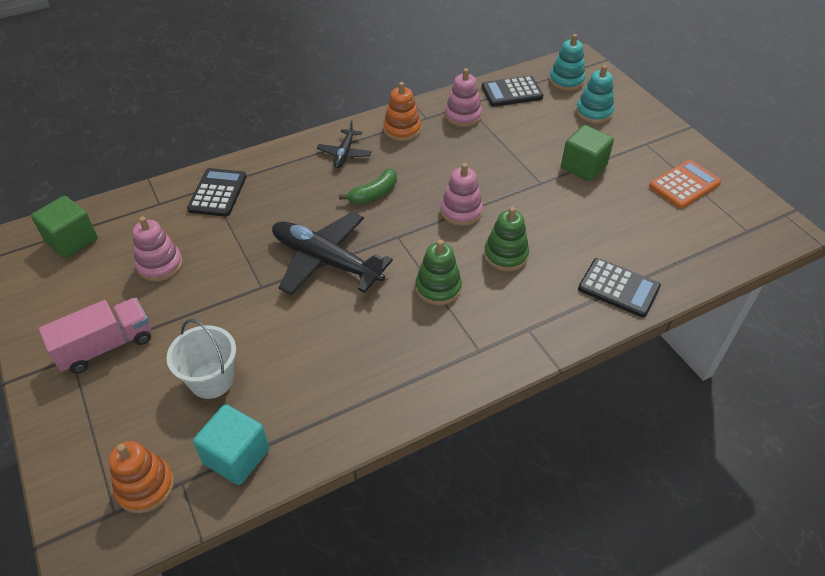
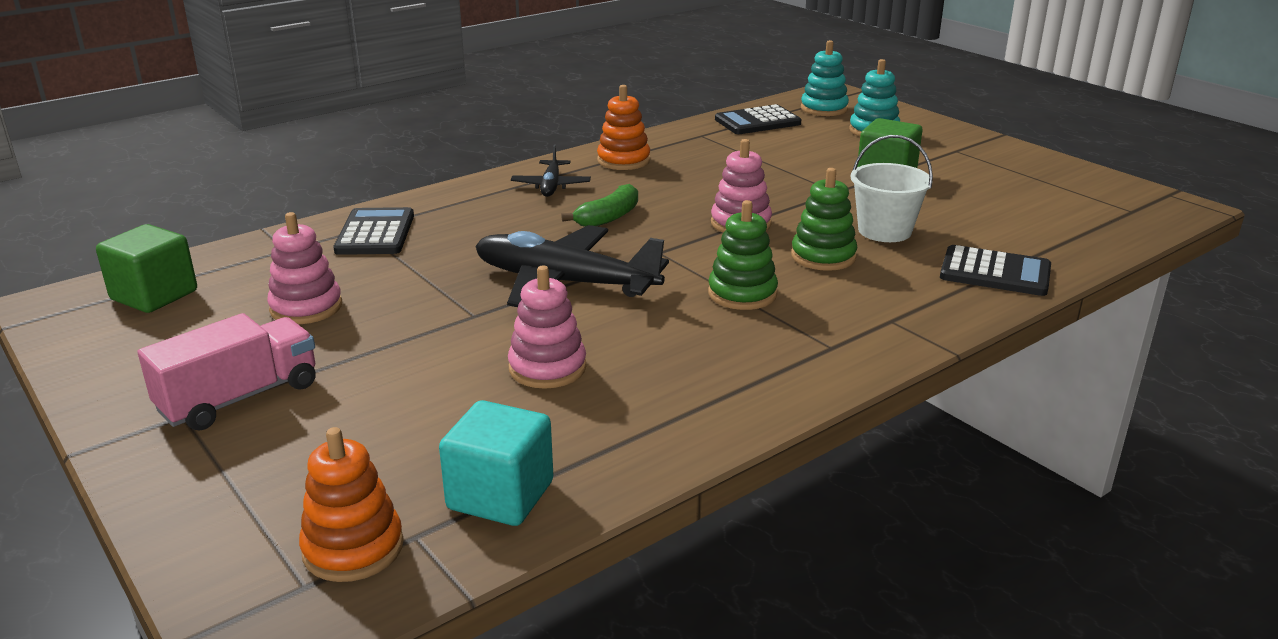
camera: 10 degrees left, 20 degrees down
(211, 380) = (429, 416): white bucket -> white bucket (884, 231)
(463, 116) = (702, 144): pink stacking toy -> pink stacking toy (547, 368)
(684, 185) = (1026, 180): orange calculator -> none

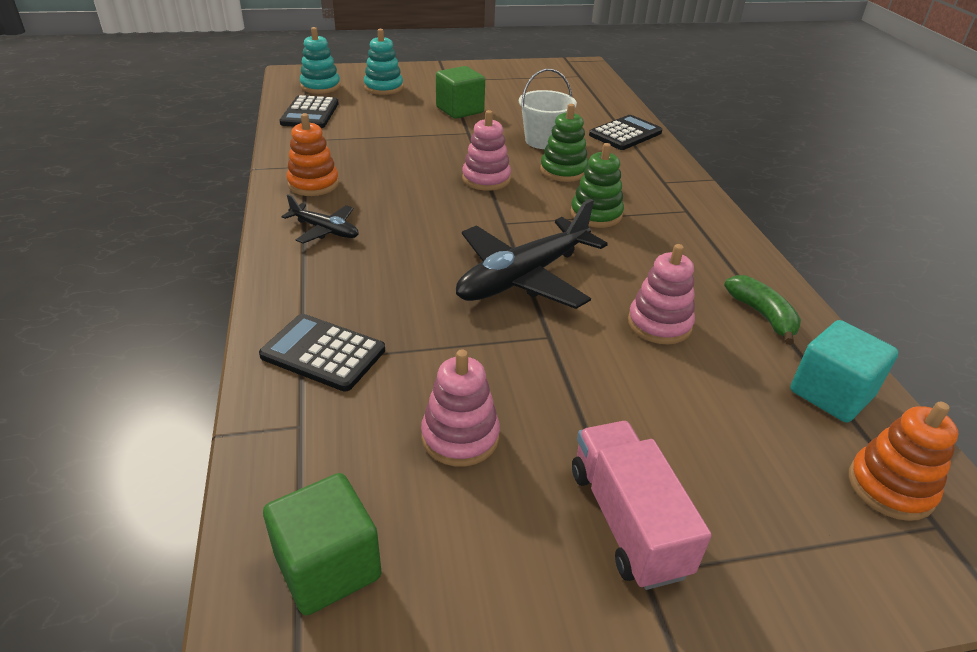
camera: 65 degrees left, 10 degrees up
(609, 217) = (420, 224): green banana -> green banana (762, 315)

